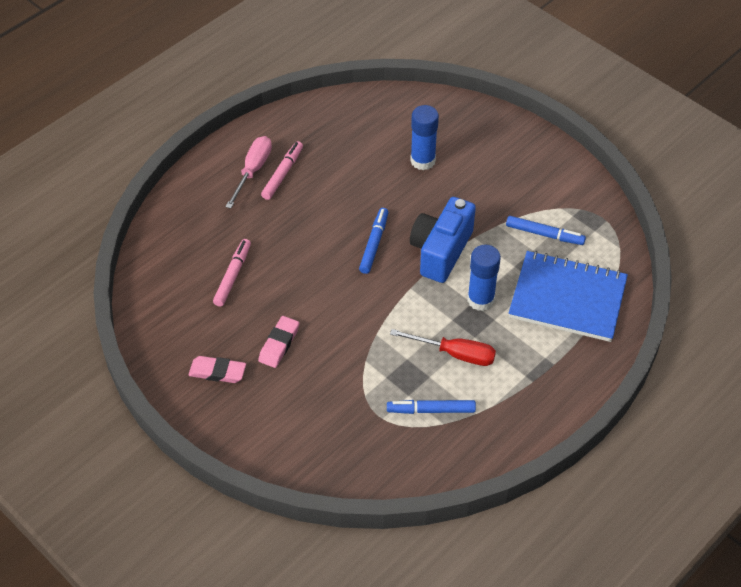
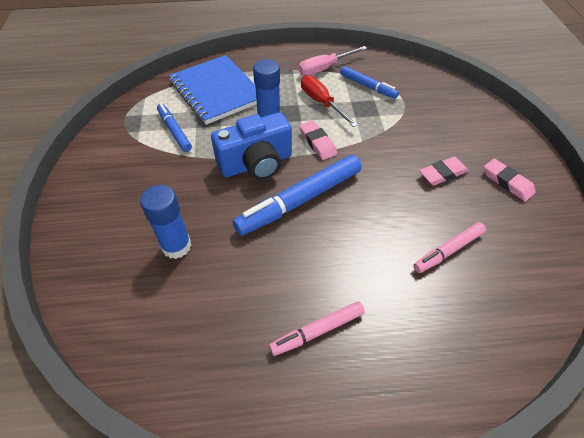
camera: 140 degrees left, 0 degrees up
(253, 171) = (346, 361): pink screwdriver -> pink screwdriver (325, 68)
(374, 244) = (300, 200): blue marker -> blue marker, size x1.76
(412, 305) = (317, 142): none -> pink eraser

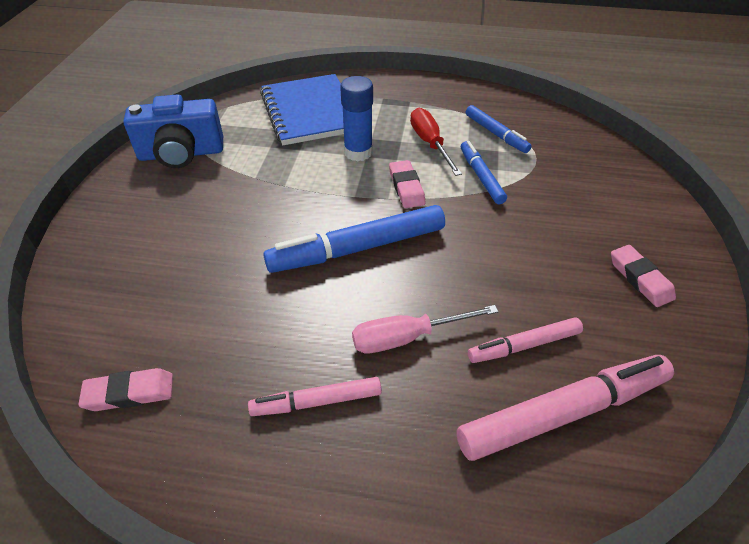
camera: 15 degrees right, 5 degrees down
(174, 131) = (245, 146): blue marker -> blue marker (481, 177)
(176, 246) = (194, 270): blue glue stick -> none
(256, 163) = (323, 198): blue camera -> blue camera (181, 154)
(325, 68) = (450, 106): pink screwdriver -> pink screwdriver (407, 337)
(442, 174) = (553, 252): pink eraser -> pink eraser (129, 393)
(492, 295) = (563, 413): none -> pink marker

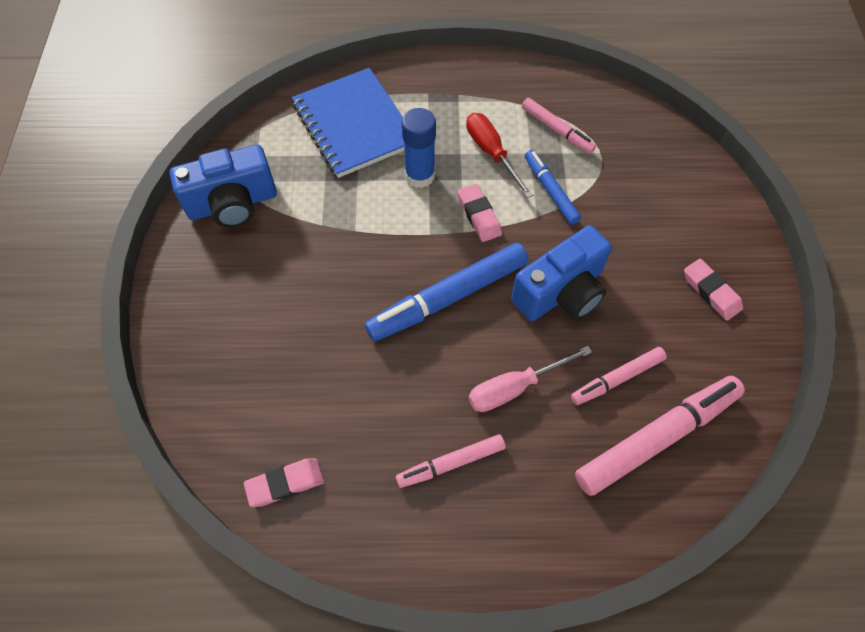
camera: 10 degrees left, 15 degrees up
(475, 258) = (561, 292): none -> blue camera
(496, 134) = (557, 130): blue marker -> pink marker

